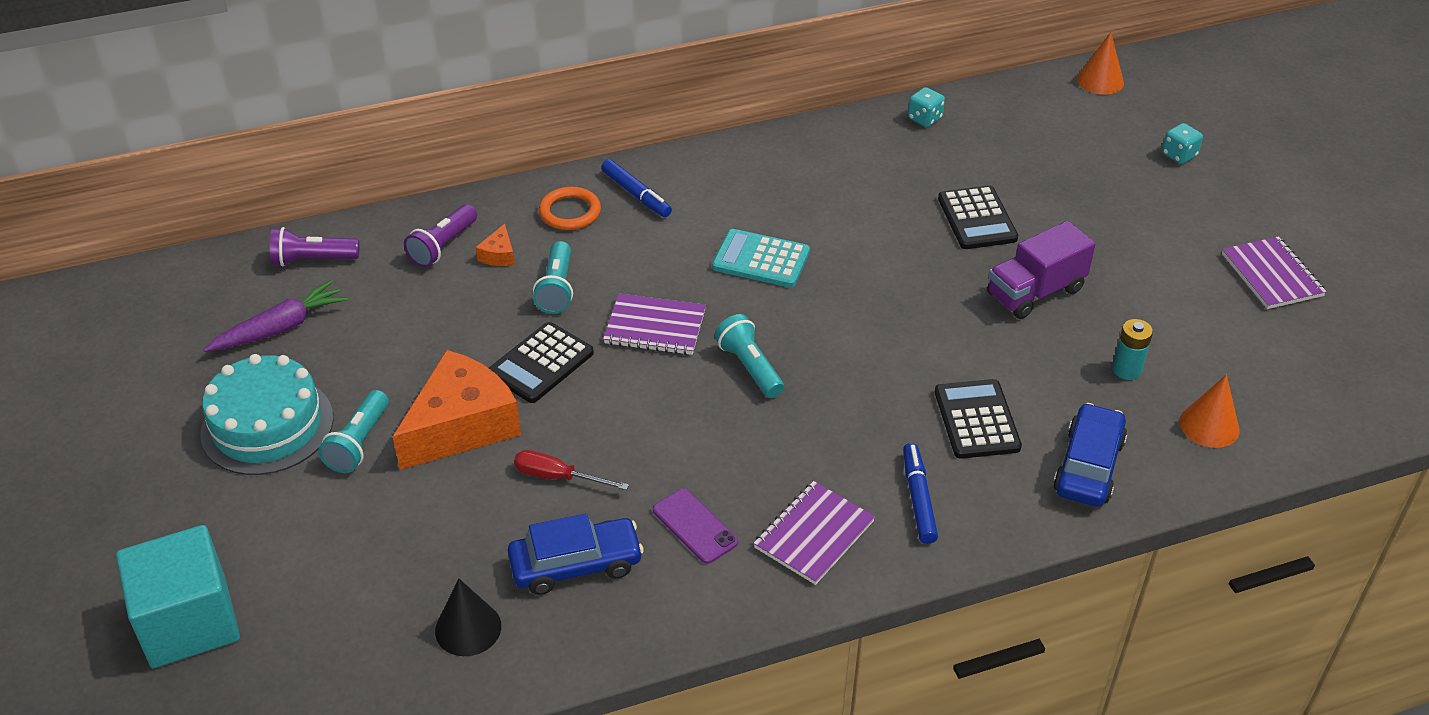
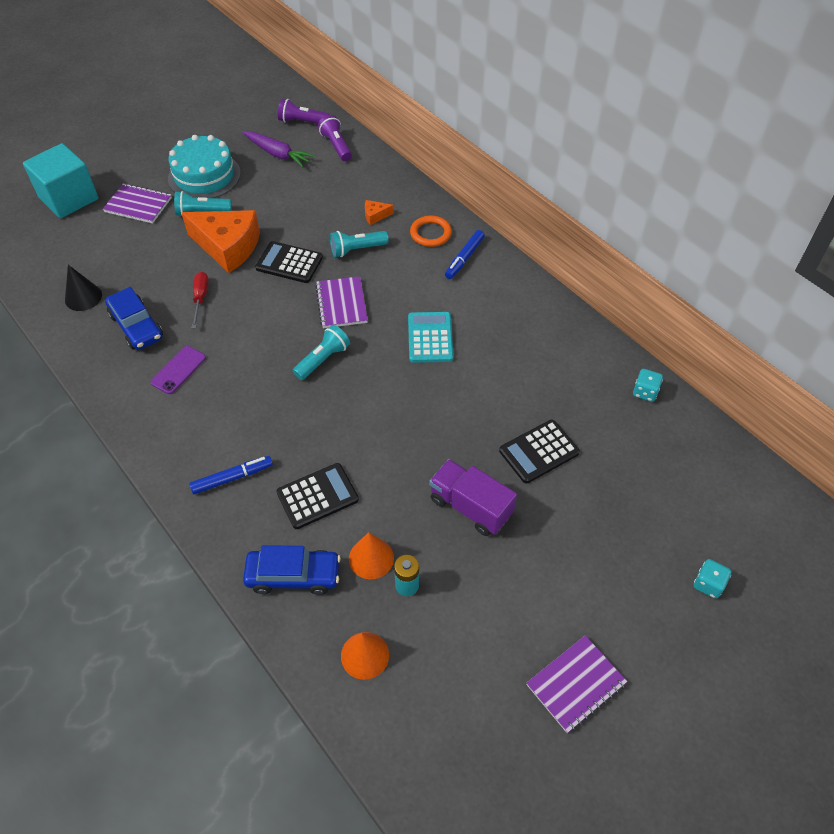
camera: 70 degrees right, 10 degrees up
(443, 246) = (372, 190): purple flashlight -> purple flashlight (302, 122)
(813, 534) = (186, 429): purple notebook -> purple notebook (138, 205)
(1100, 81) = (780, 504): orange cone -> orange cone (371, 558)

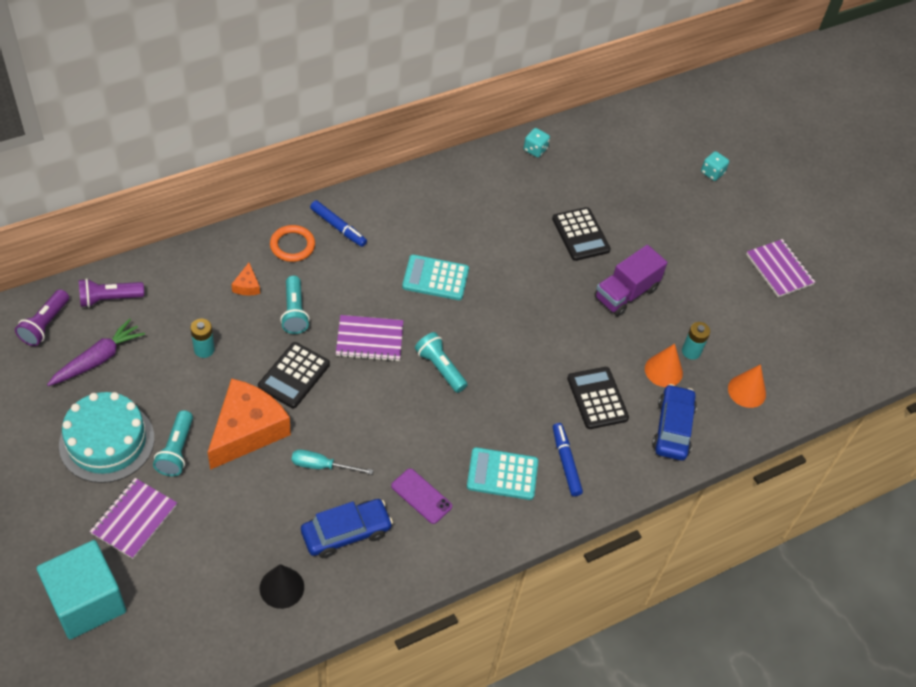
camera: 85 degrees left, 0 degrees up
(200, 298) = (322, 466): red screwdriver -> turquoise screwdriver
(210, 427) = (502, 474): none -> turquoise calculator
(302, 206) = (204, 349): none -> turquoise battery

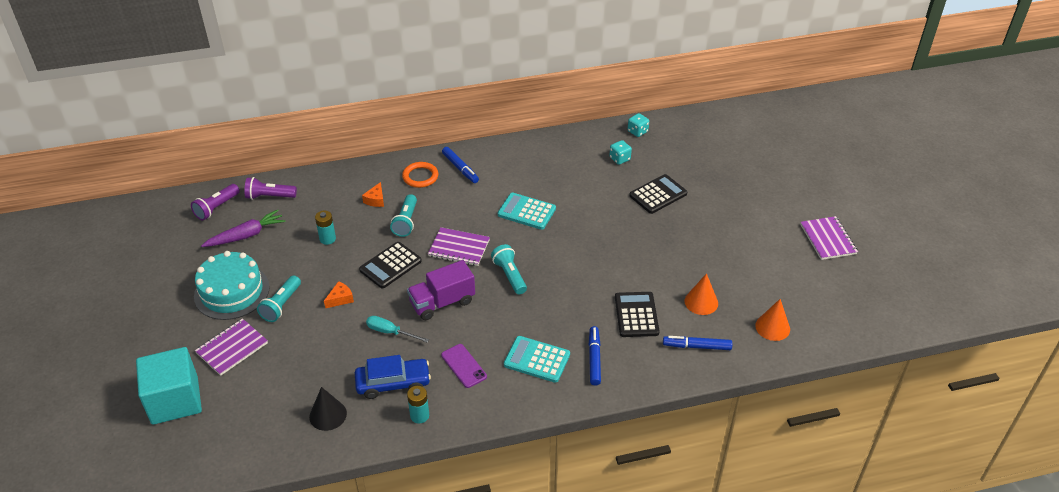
camera: 20 degrees right, 10 degrees down
(247, 430) = (340, 299): orange cheese -> orange cheese, size x0.41
(580, 234) = (658, 194): black calculator -> black calculator turned 120 degrees counterclockwise
(626, 293) = (684, 241): purple truck -> purple truck (442, 302)
(673, 428) = (697, 346): blue car -> blue marker
(691, 351) = (730, 291): turquoise battery -> turquoise battery (419, 415)
(712, 173) = (786, 162): turquoise dice -> turquoise dice (619, 159)

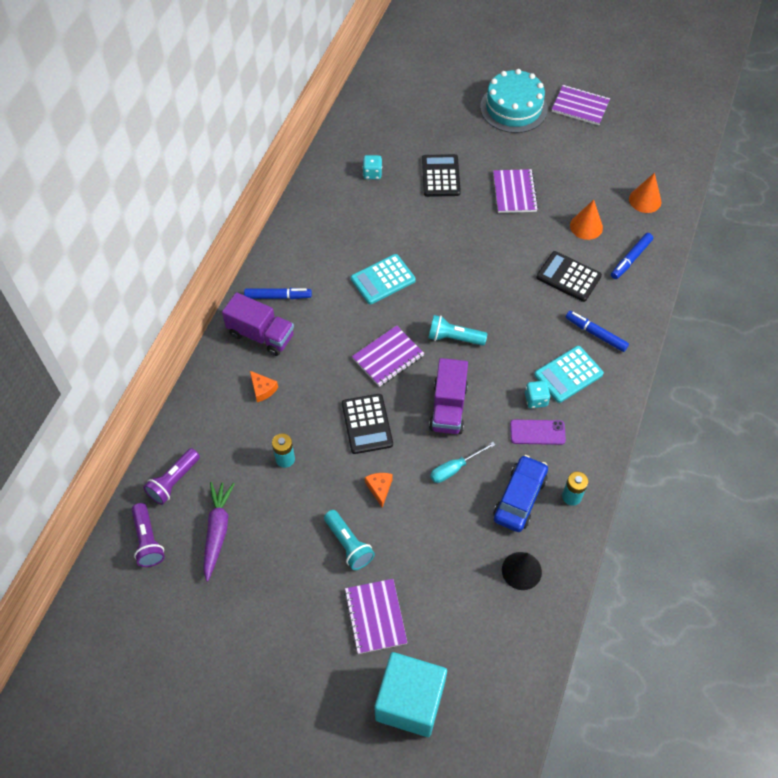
camera: 55 degrees left, 15 degrees up
(232, 291) = (293, 582): turquoise cake -> turquoise cake (513, 108)
(406, 222) = (316, 380): turquoise flashlight -> none
(420, 177) = (261, 335): orange ring -> purple truck
(637, 131) = (348, 140): turquoise dice -> turquoise dice (536, 400)
(688, 243) = (514, 192): none -> purple notebook

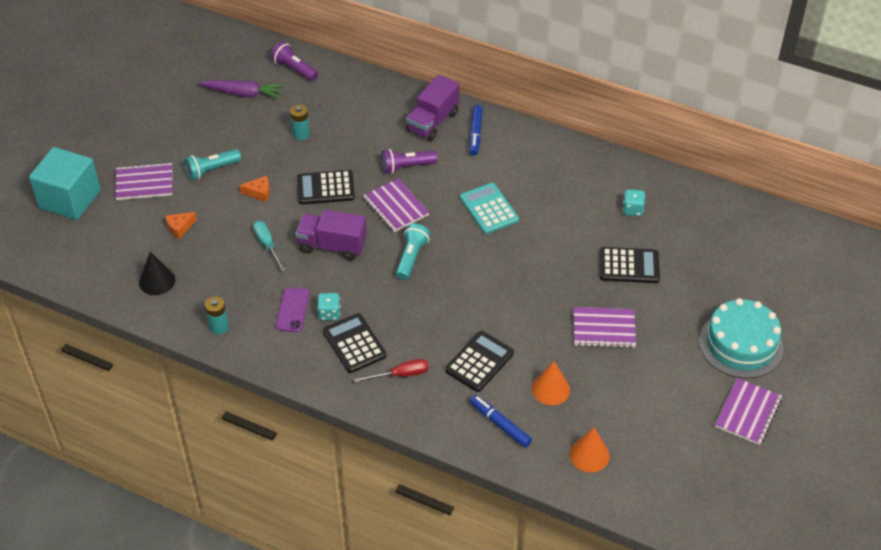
camera: 95 degrees right, 10 degrees down
(148, 540) = (245, 56): purple flashlight -> purple flashlight (406, 167)
(262, 389) = (374, 122): orange cheese -> orange cheese (180, 228)
(520, 498) = (227, 288): blue car -> none
(568, 374) = (354, 344): turquoise calculator -> black calculator
(595, 334) = (401, 375): blue marker -> red screwdriver

